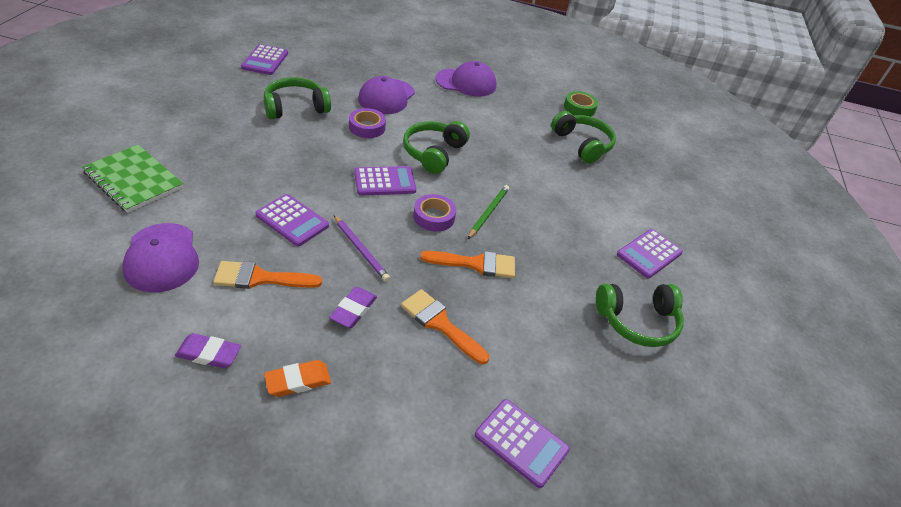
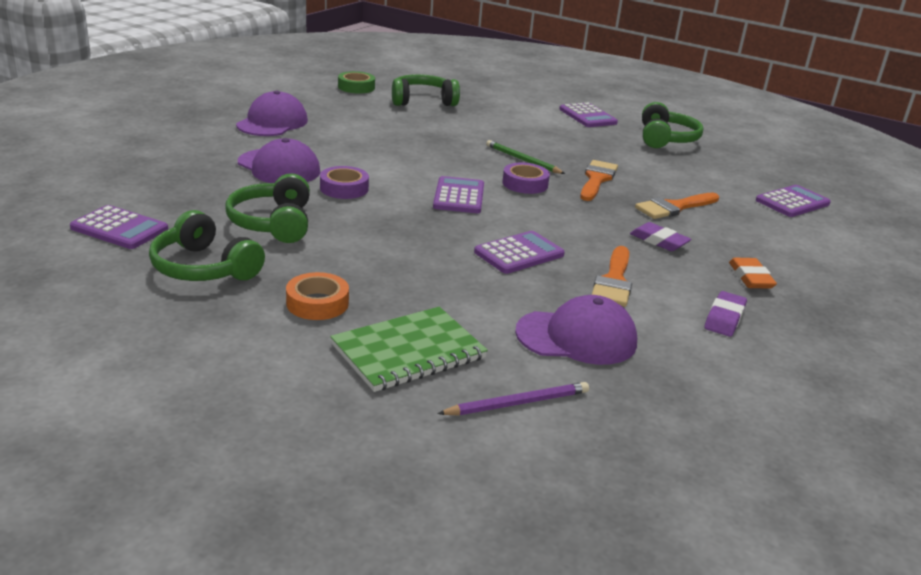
camera: 70 degrees left, 15 degrees down
(190, 138) = (317, 303): none -> orange tape
(361, 249) = (572, 225): purple pencil -> purple pencil (517, 403)
(434, 153) = (413, 164): green headphones -> green headphones (204, 268)

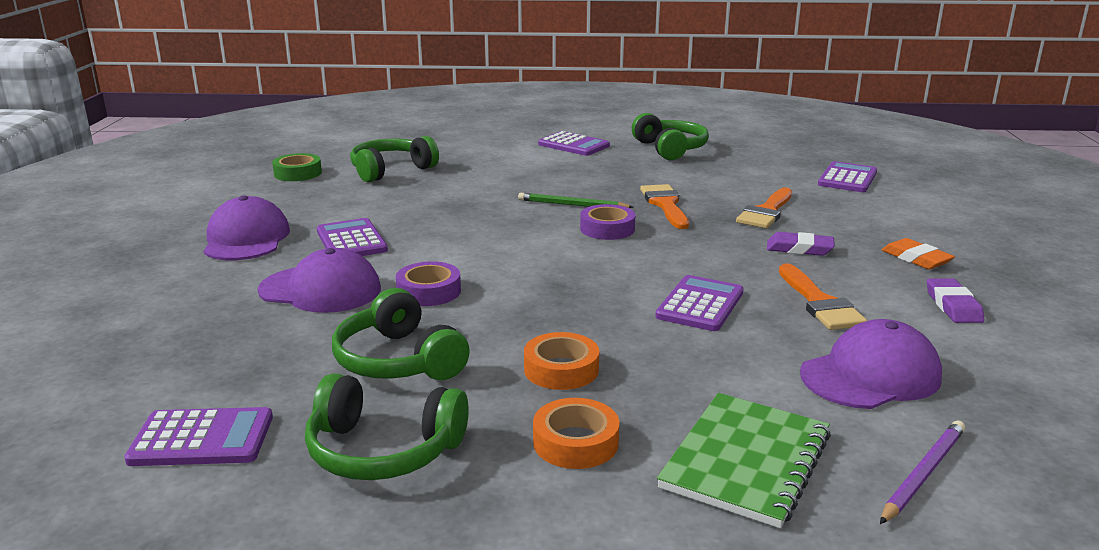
camera: 25 degrees left, 5 degrees down
(365, 261) = (561, 369): none -> orange tape
(458, 196) = (561, 262): purple calculator -> purple calculator (351, 241)

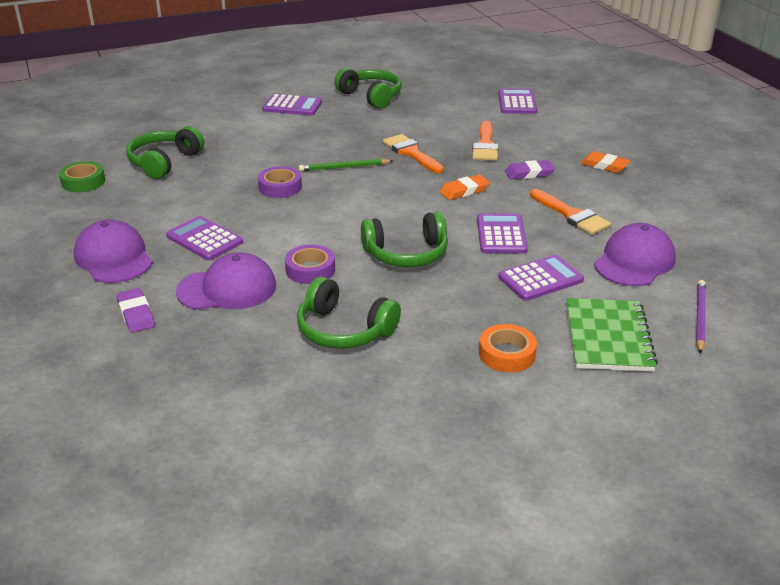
camera: 25 degrees left, 10 degrees up
(202, 438) = (270, 424): purple calculator -> purple calculator (540, 279)
(383, 450) = (397, 394): green headphones -> green headphones (406, 254)
(561, 369) = (455, 307): orange tape -> none
(607, 229) = (388, 184): purple tape -> purple tape (280, 187)
(695, 251) = (464, 191): none -> orange eraser
(953, 306) = (647, 198): purple eraser -> purple eraser (136, 314)

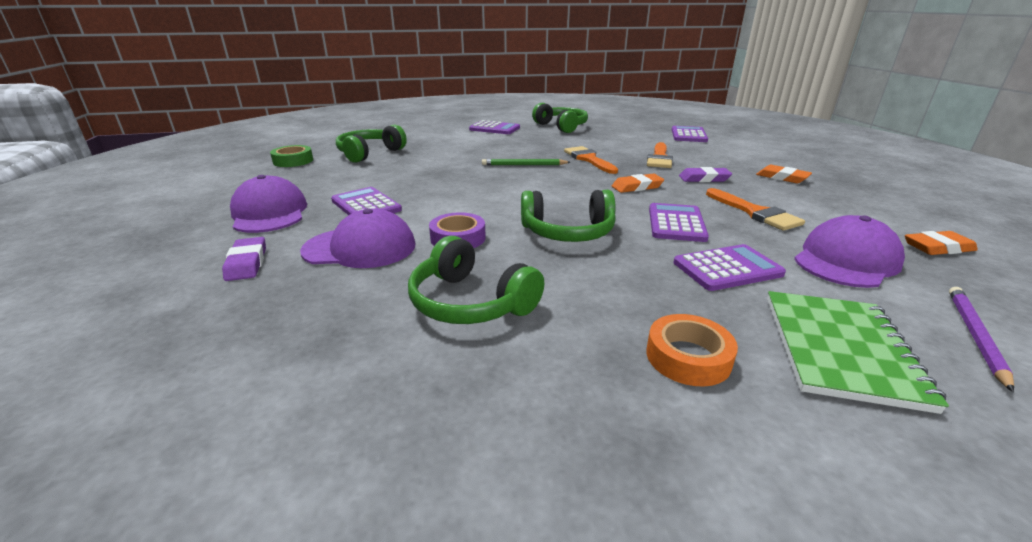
camera: 10 degrees right, 5 degrees down
(280, 187) = (459, 174): purple tape -> none
(710, 241) = (938, 248): none -> orange eraser

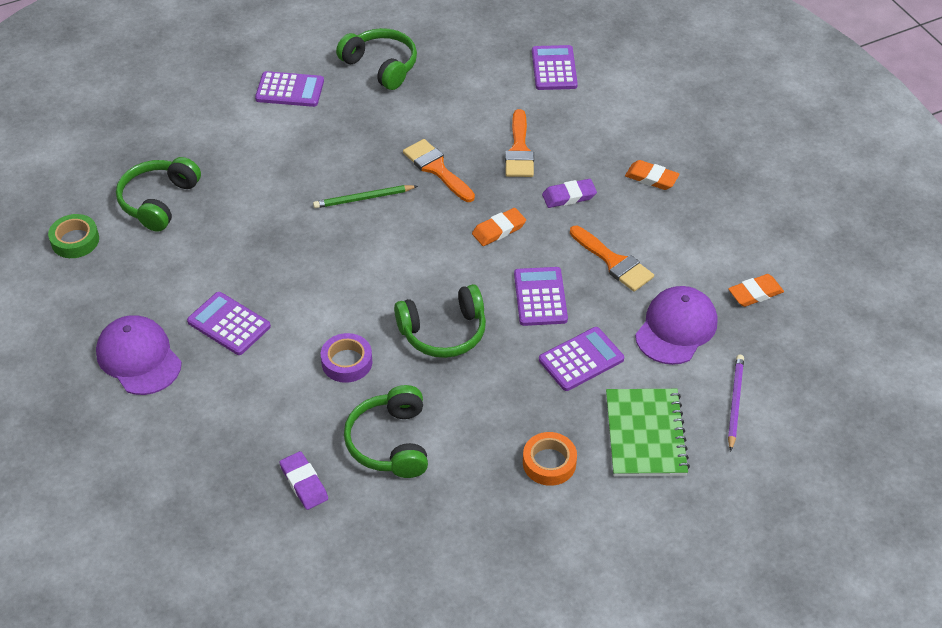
camera: 15 degrees left, 20 degrees up
(247, 263) = (181, 436): purple eraser -> purple eraser (304, 483)
(360, 248) = (266, 395): purple cap -> none
(470, 302) = (390, 442): green headphones -> green headphones turned 60 degrees clockwise

